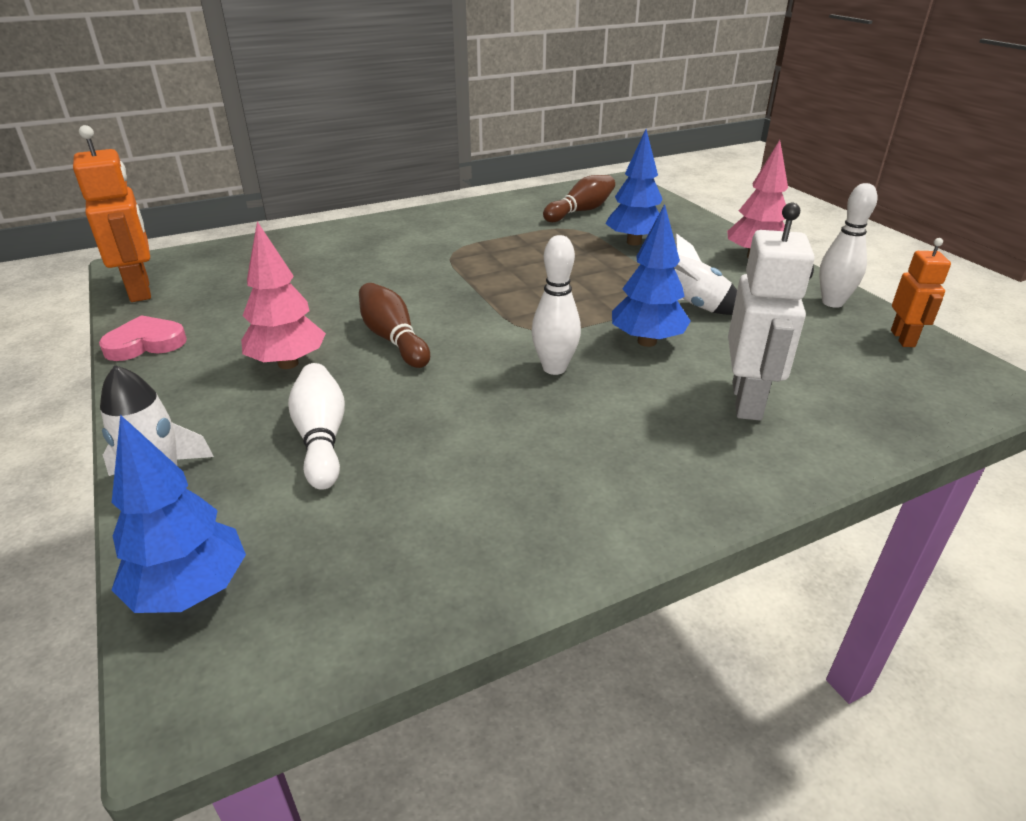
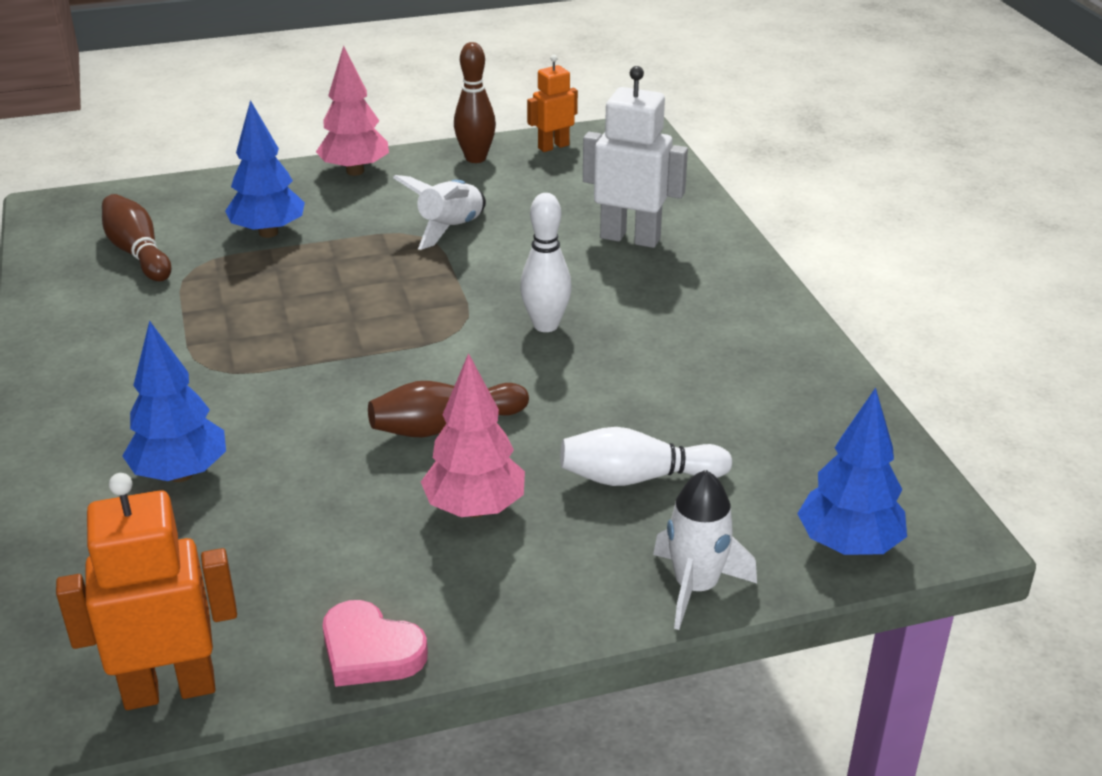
camera: 80 degrees left, 0 degrees up
(145, 343) = (370, 651): pink heart -> pink heart turned 45 degrees counterclockwise
(646, 341) = (512, 266): blue tree -> blue tree (180, 474)
(832, 302) = (475, 158): white bowling pin -> brown bowling pin
(903, 338) = (553, 146): orange robot -> orange robot turned 45 degrees counterclockwise

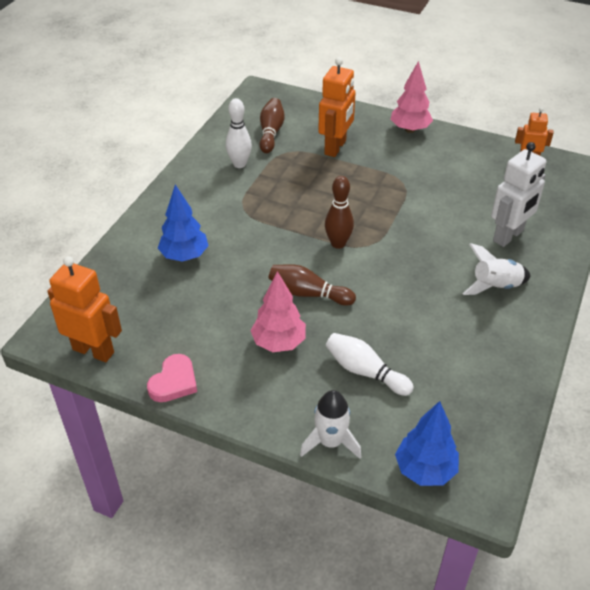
camera: 40 degrees right, 10 degrees up
(268, 232) = (335, 147): blue tree -> orange robot
(370, 651) = (174, 382): pink heart -> pink heart turned 135 degrees counterclockwise
(450, 229) = (421, 186): white rocket -> white rocket (495, 286)
(475, 158) = (478, 148): brown bowling pin -> brown bowling pin (338, 243)
(546, 325) = (410, 265): white bowling pin -> white bowling pin (239, 164)
(630, 238) = (508, 236): white robot -> white robot turned 75 degrees clockwise

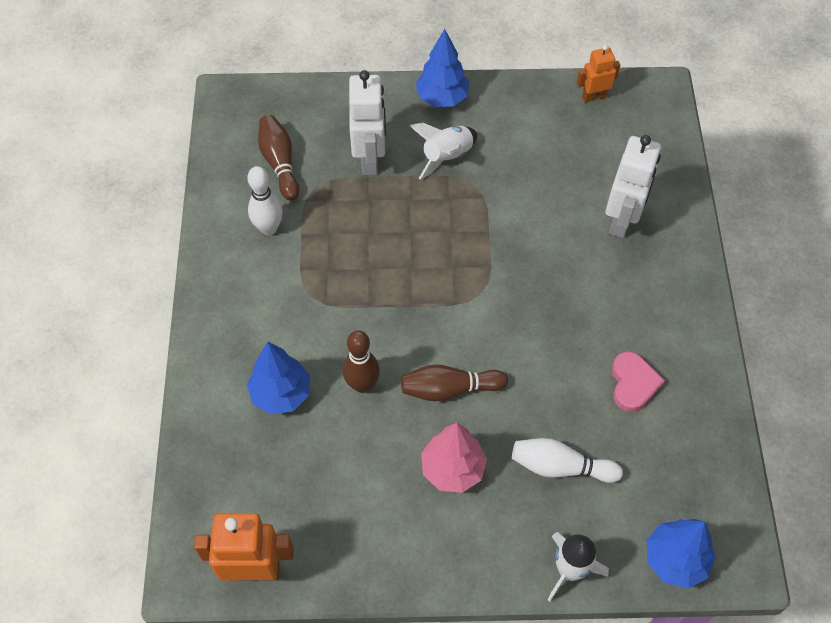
camera: 25 degrees left, 15 degrees up
(174, 382) = (368, 570): pink heart -> pink heart (633, 383)
(335, 147) = (370, 159): orange robot -> white robot
(338, 243) = (446, 304): brown bowling pin -> brown bowling pin (362, 384)
(410, 129) = (442, 98): pink tree -> blue tree
(495, 286) = (639, 296): white rocket -> white rocket (447, 157)

